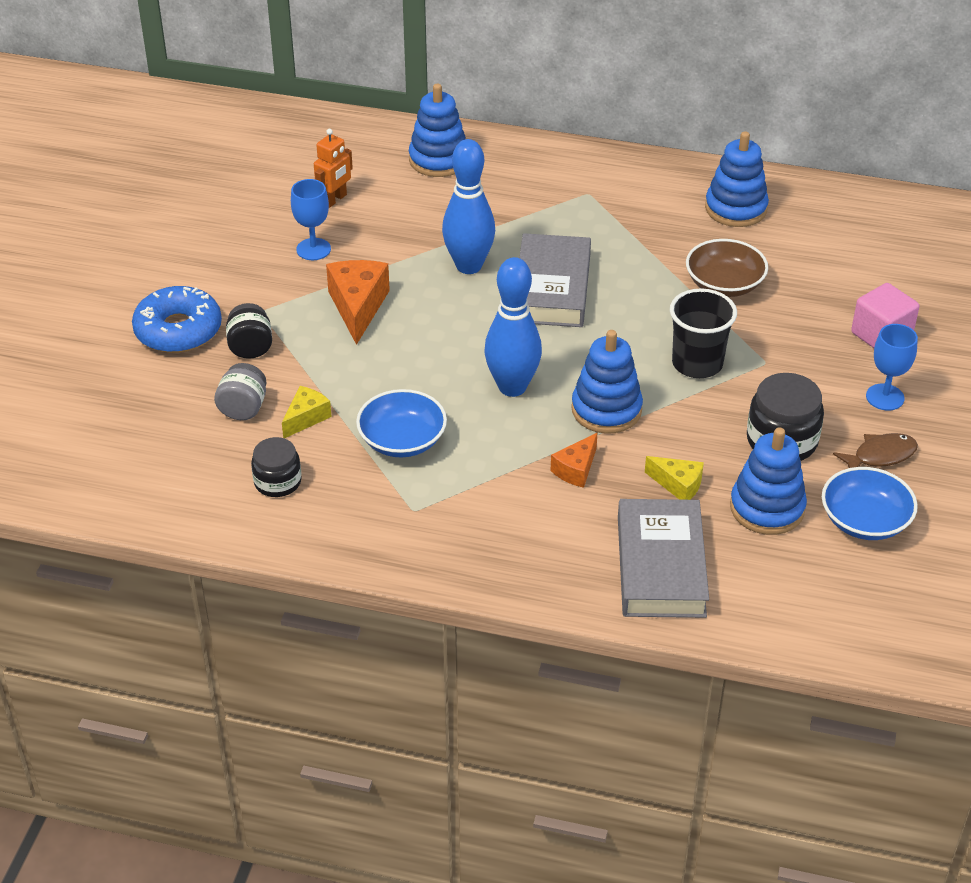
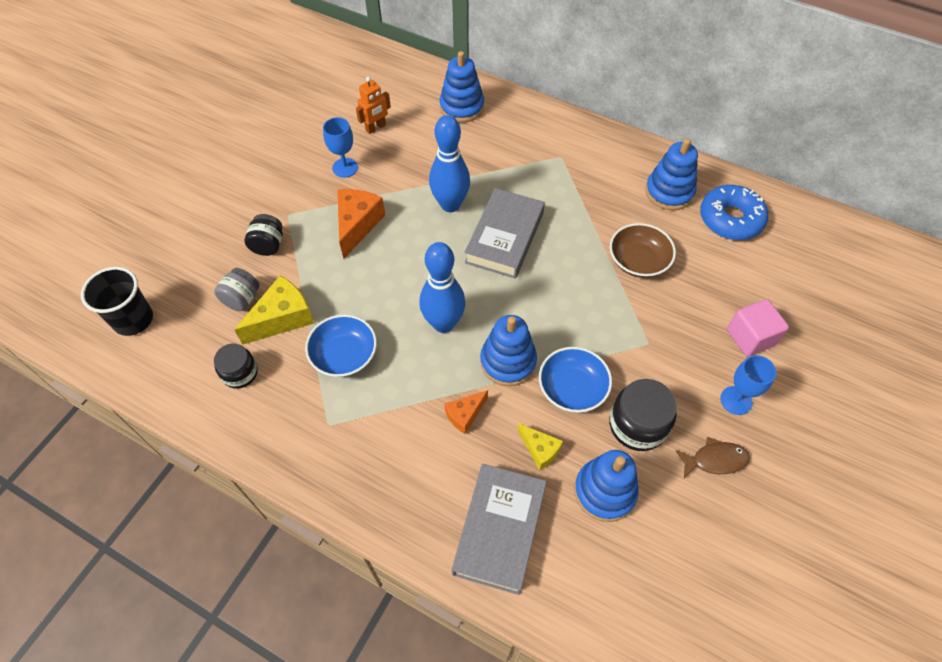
camera: 15 degrees right, 15 degrees up
(178, 330) = (224, 219): blue donut -> blue donut (730, 219)
(306, 418) = (283, 318): yellow cheese -> yellow cheese, size x1.70
(697, 363) = (593, 332): black cup -> black cup (133, 319)
(865, 520) = (682, 525): blue bowl -> blue bowl (572, 388)

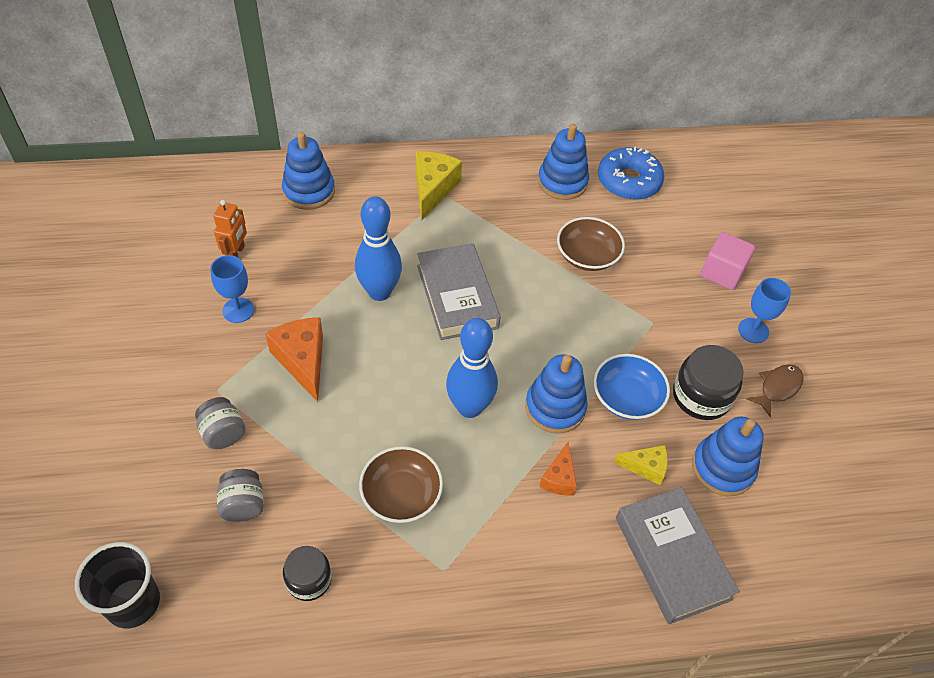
camera: 40 degrees left, 5 degrees down
(268, 245) = (223, 433): black jar -> grey jar
(283, 318) = (306, 497): yellow cheese -> yellow cheese (433, 189)
(344, 355) = (401, 494): blue bowl -> brown bowl

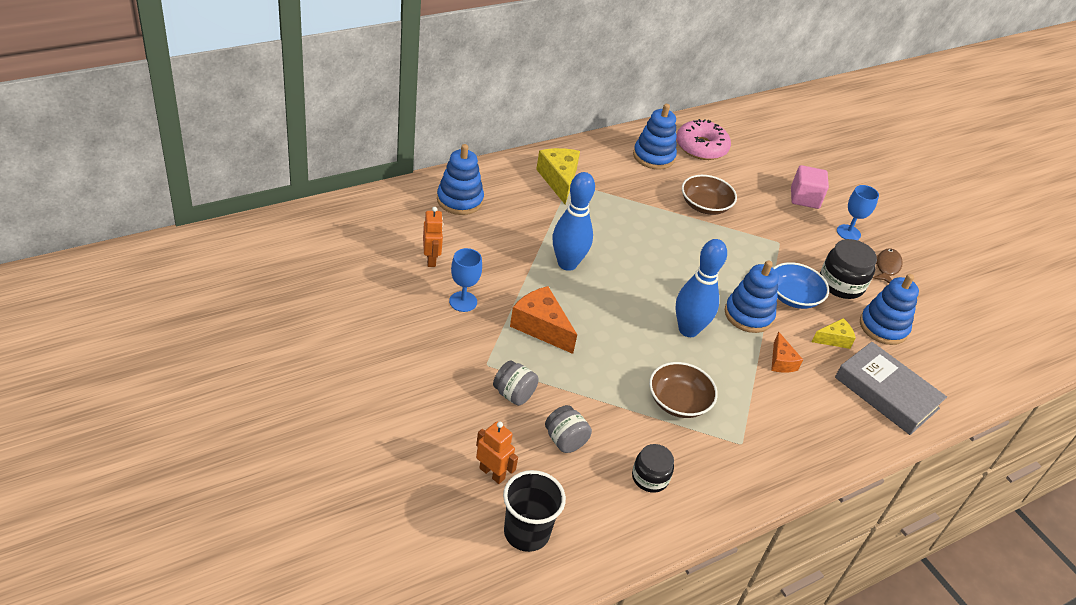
camera: 25 degrees left, 10 degrees down
(142, 520) = (492, 473): none -> orange robot
(457, 296) = (628, 254): grey book -> none
(628, 181) = (701, 147): blue donut -> pink donut

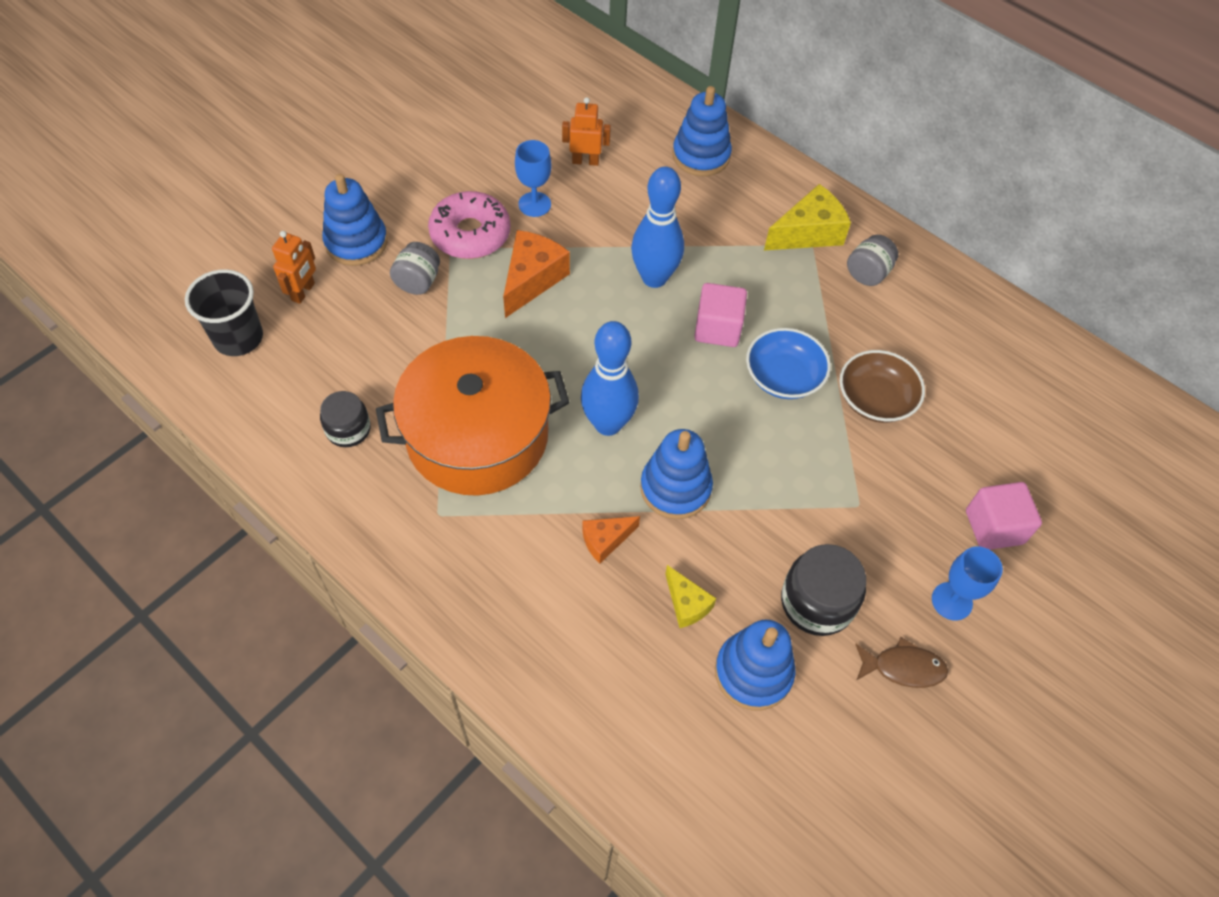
camera: 75 degrees right, 15 degrees up
(431, 259) = (585, 161): orange robot -> orange robot turned 150 degrees counterclockwise
(565, 440) = (371, 341): grey jar -> grey jar (867, 273)
(625, 250) = (717, 328): none -> pink cube
(653, 156) = (940, 319): blue stacking toy -> blue stacking toy (356, 242)
(678, 401) = (477, 436): brown bowl -> orange pot
(701, 147) = (1012, 371): pink donut -> pink donut (470, 234)
(793, 297) = (747, 539): blue bowl -> blue bowl (783, 377)
(886, 393) = (612, 687): grey book -> none

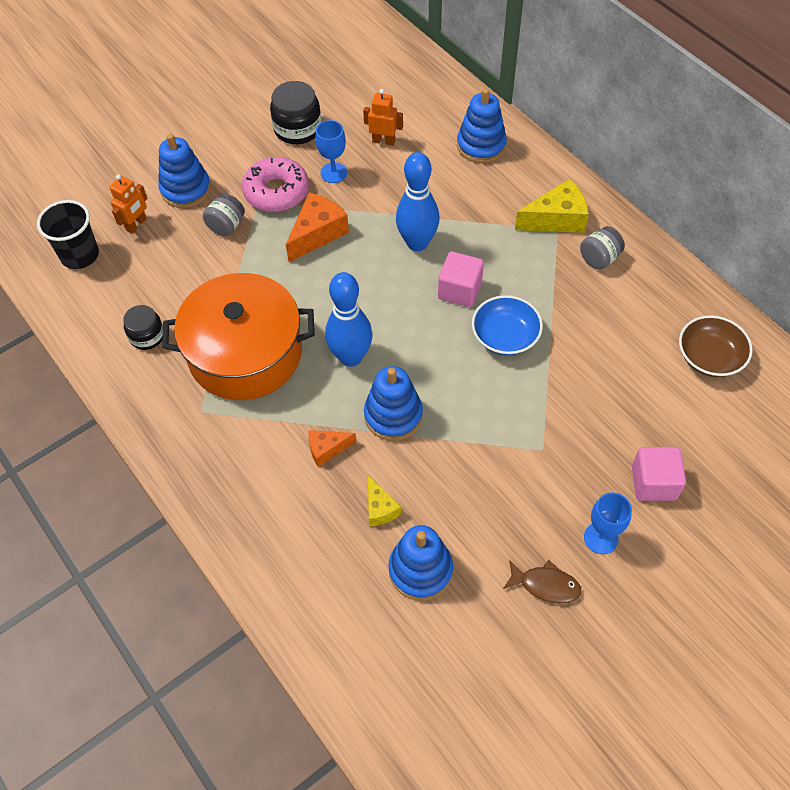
camera: 15 degrees right, 0 degrees up
(817, 602) = (487, 522): black jar -> black jar (297, 129)
(875, 399) = (578, 364): brown bowl -> brown bowl (709, 357)

